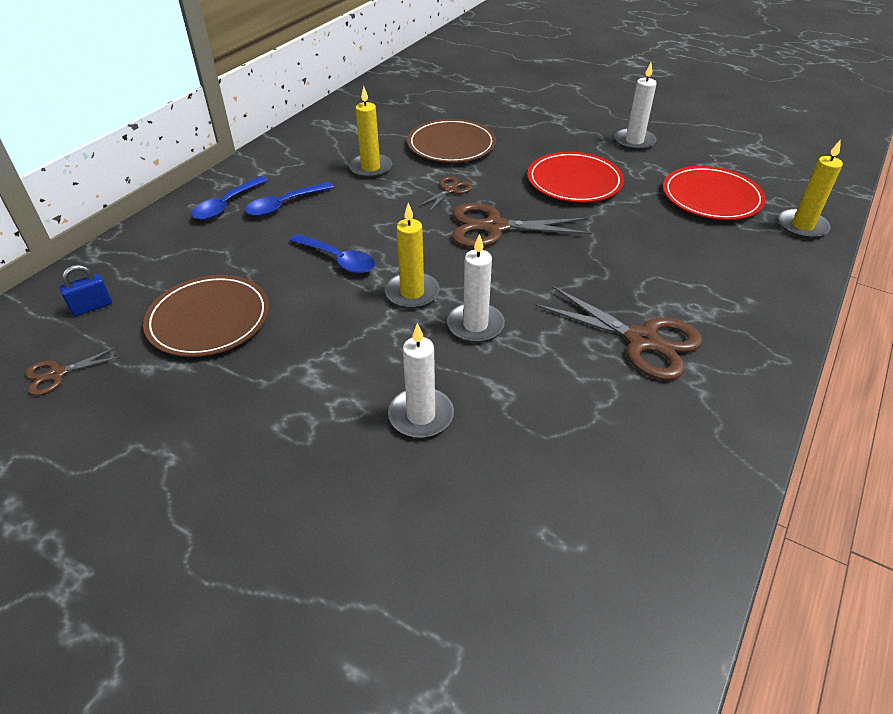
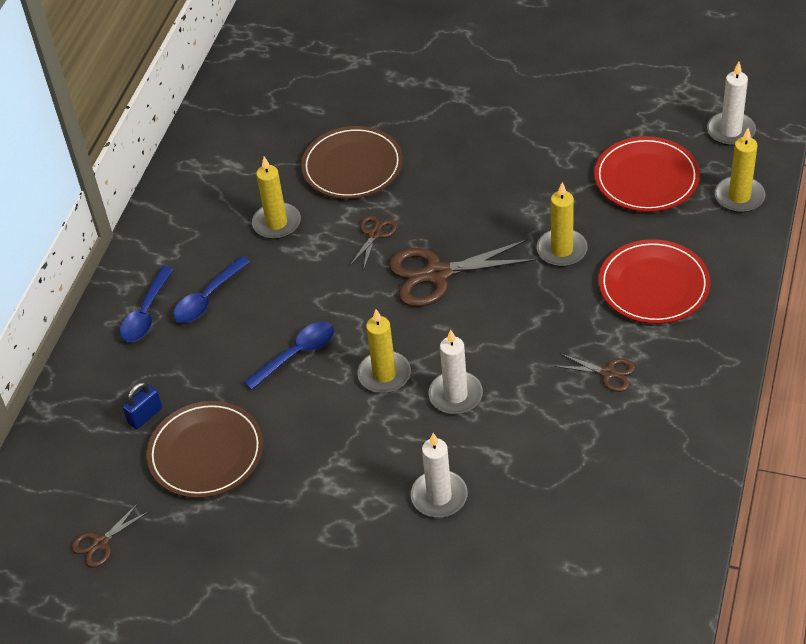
camera: 10 degrees left, 5 degrees up
(92, 307) = (85, 469): blue padlock -> blue padlock (145, 416)
(338, 260) = (297, 354): blue spoon -> blue spoon turned 60 degrees counterclockwise
(574, 181) = (501, 190): red plate -> red plate (653, 285)
(618, 232) = (562, 250): none -> yellow candle
(634, 141) = (552, 112): white candle -> white candle (730, 131)
(642, 341) = (608, 373): brown scissors -> brown scissors, size x0.51

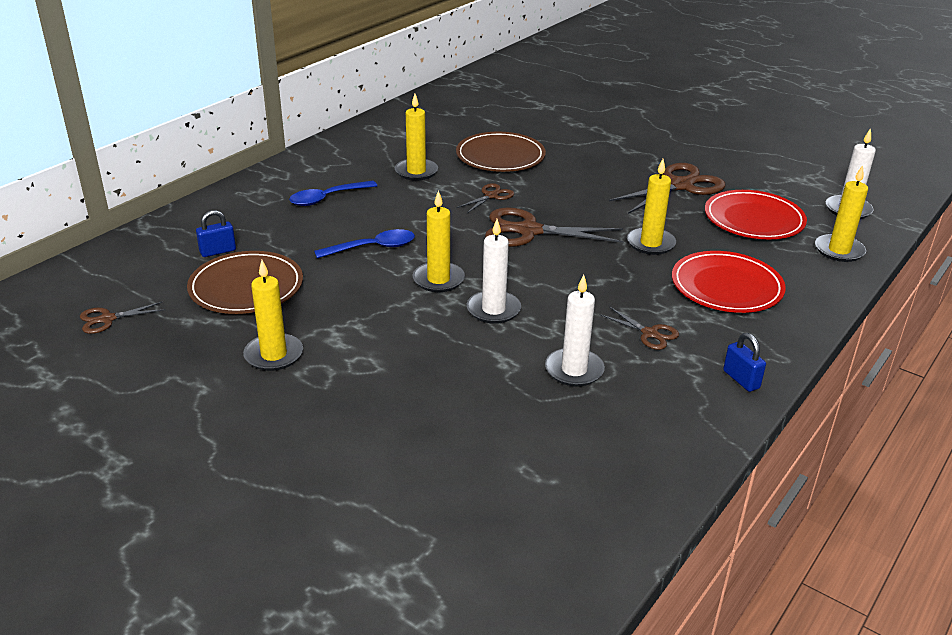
camera: 15 degrees right, 15 degrees down
(146, 313) = (272, 194): blue spoon -> none
(286, 526) = (274, 355): none -> yellow candle
(439, 496) = (429, 375): white candle -> white candle (574, 370)
(557, 150) = (680, 186): none -> brown scissors
(706, 400) = (741, 379): none -> blue padlock

